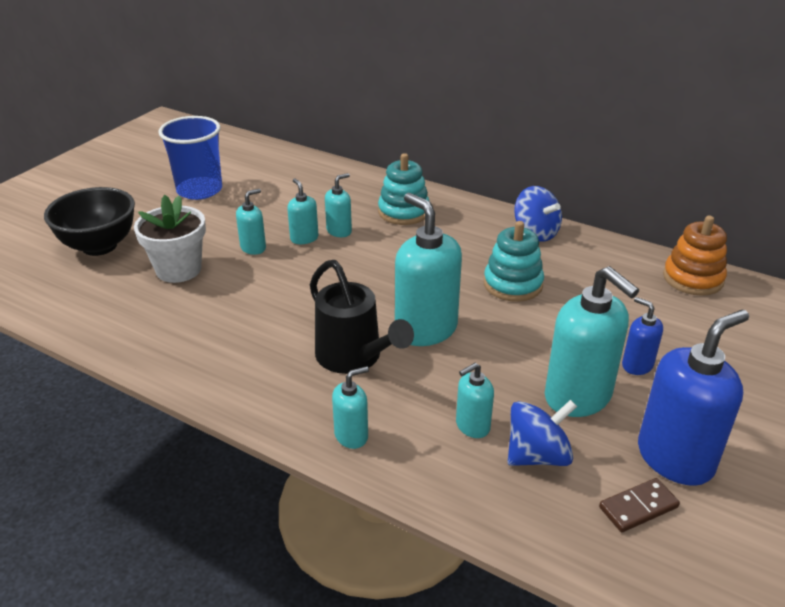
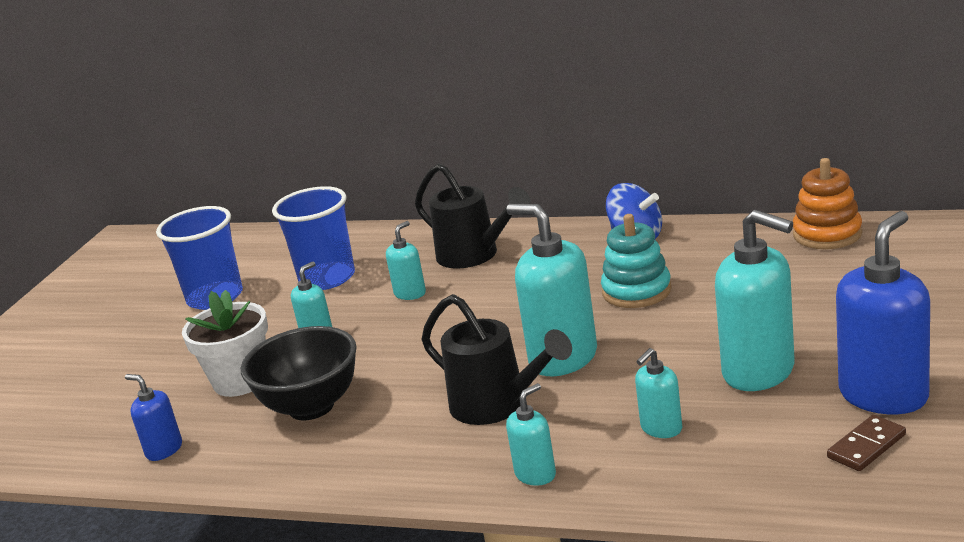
camera: 10 degrees left, 10 degrees down
(99, 246) = (126, 385): black bowl -> black bowl (311, 407)
(286, 198) = (327, 278): none -> blue cup
(304, 238) = (373, 311): turquoise soap dispenser -> none
(403, 212) = (475, 255): turquoise stacking toy -> black watering can
(537, 455) = (743, 434): blue spinning top -> none
(637, 365) = (806, 327): blue soap dispenser -> blue soap dispenser (164, 450)

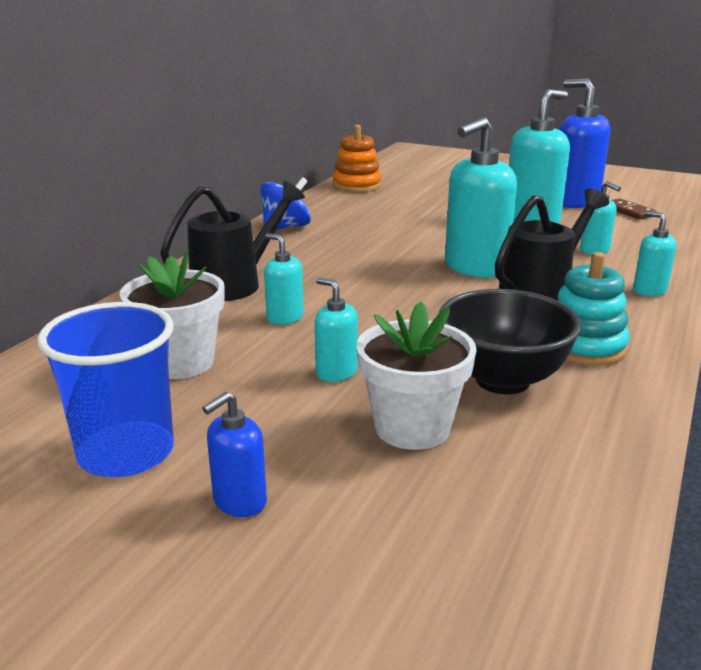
camera: 85 degrees left, 0 degrees up
(164, 450) = (567, 489): blue soap dispenser -> blue soap dispenser (239, 501)
(327, 278) = (181, 362): blue cup -> white flower pot
(636, 291) = (384, 236): turquoise stacking toy -> turquoise stacking toy (584, 347)

